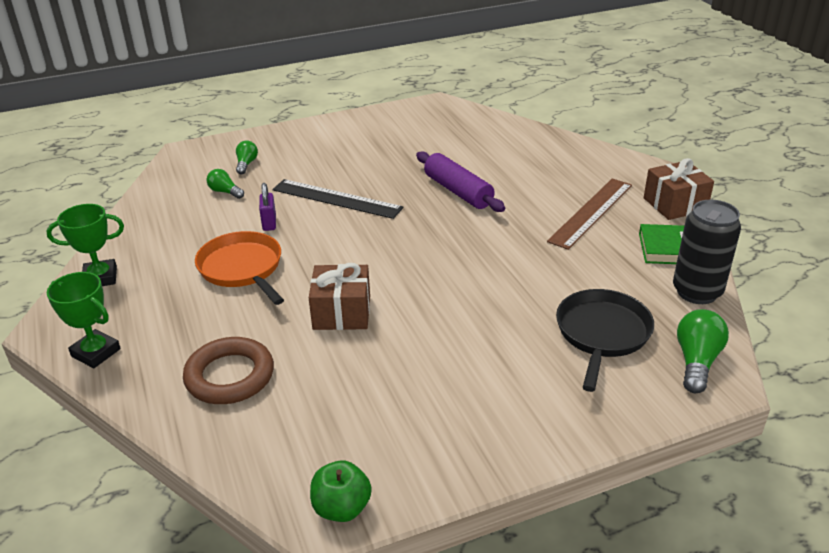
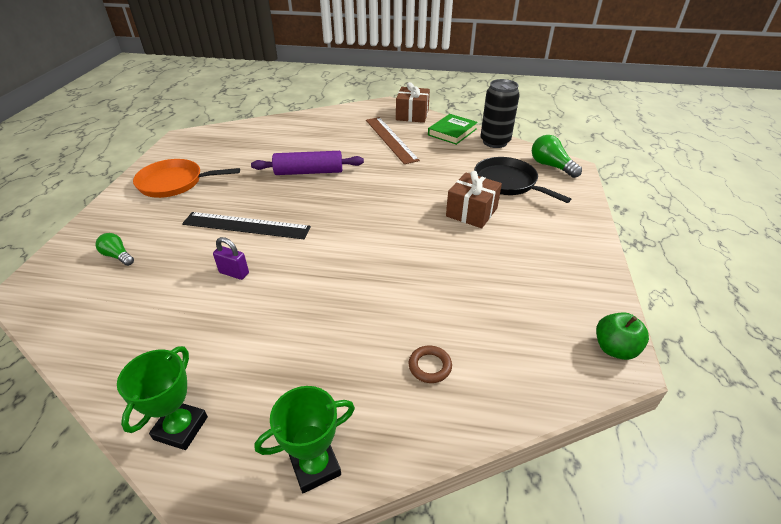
camera: 60 degrees left, 5 degrees up
(225, 192) = (145, 284): green light bulb -> none
(230, 376) = (430, 366): brown ring -> brown ring, size x0.51
(242, 268) = (283, 311): orange pan -> orange pan (174, 183)
(336, 199) = (246, 226): black ruler -> black ruler turned 45 degrees clockwise
(342, 312) = (399, 274): brown gift -> brown gift (471, 212)

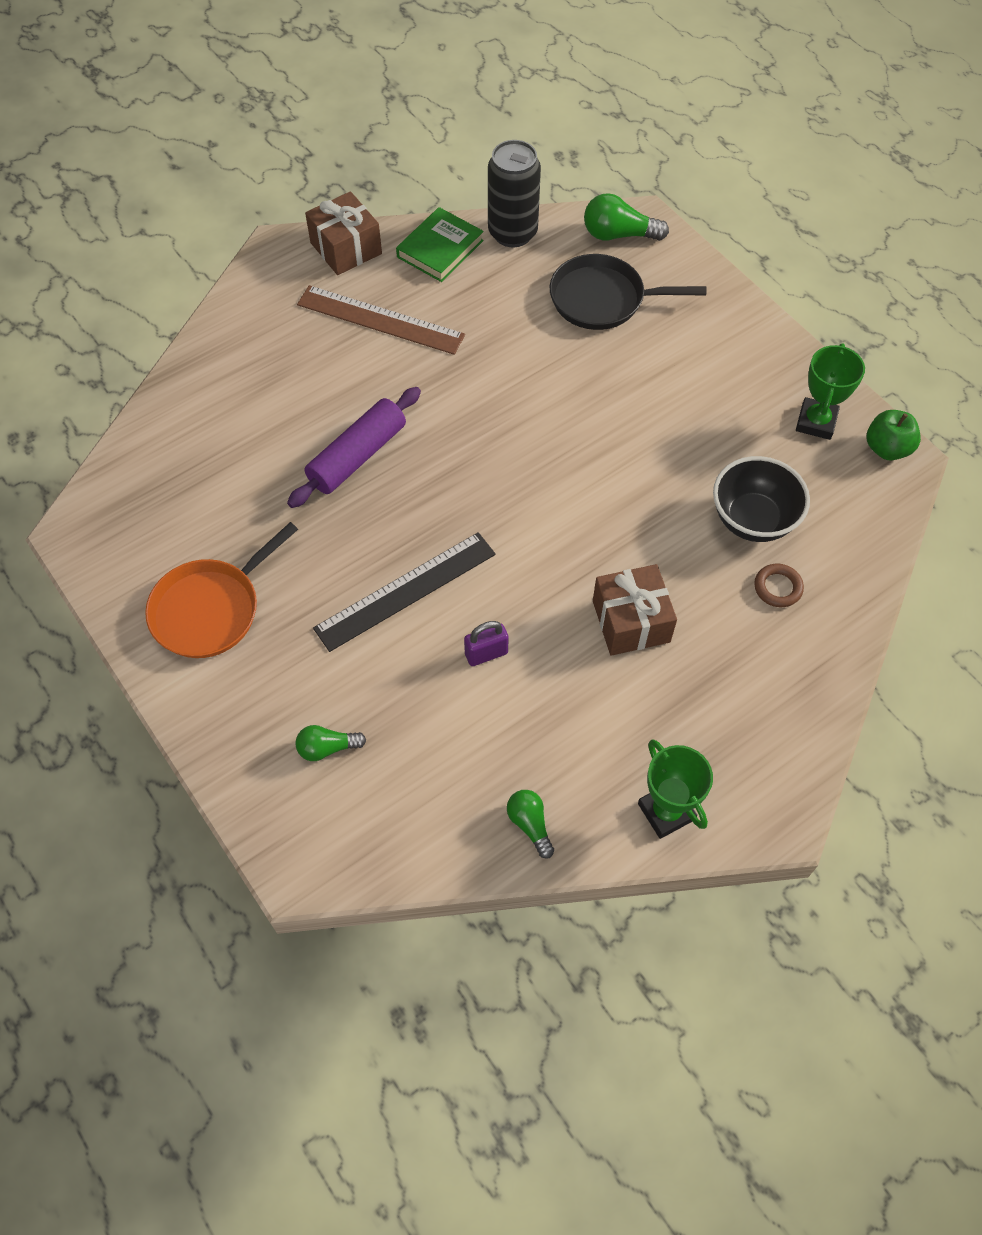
camera: 45 degrees left, 20 degrees up
(119, 363) = (530, 824): none -> green light bulb
(315, 466) = (796, 738): green trophy -> green trophy (816, 422)
(452, 132) = (440, 249): green book -> green book turned 45 degrees clockwise
(463, 320) = (752, 520): none -> black bowl
(471, 212) = (615, 376): brown gift -> brown gift (631, 621)

